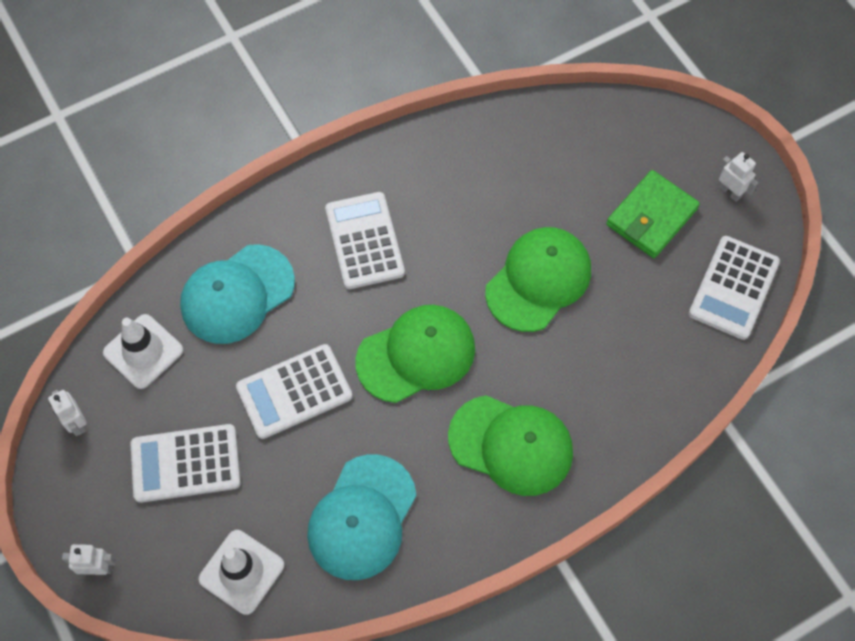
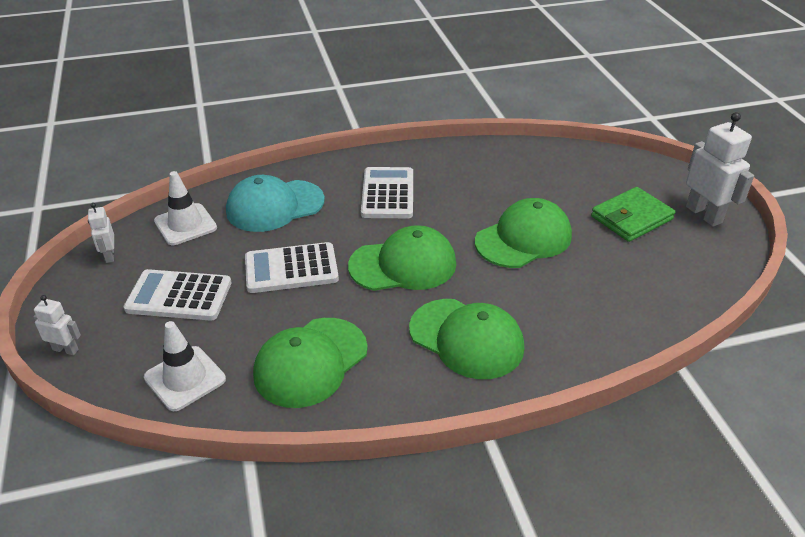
camera: 15 degrees right, 25 degrees down
(362, 517) = (310, 362): turquoise cap -> green cap
(730, 192) = (704, 214): white robot -> white robot, size x1.89
(733, 288) = (699, 272): white calculator -> none

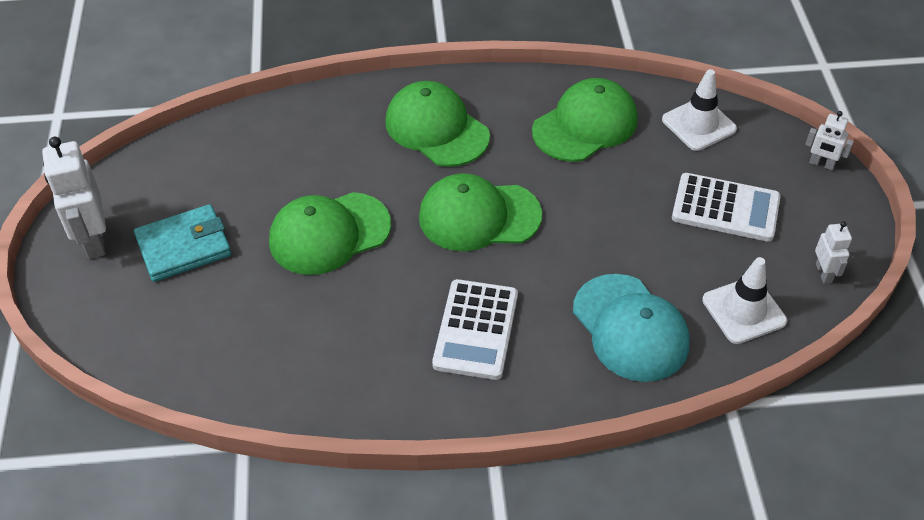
camera: 170 degrees left, 10 degrees up
(274, 206) = (630, 328): turquoise cap -> turquoise cap turned 75 degrees clockwise
(291, 269) = (605, 227): white calculator -> none
(631, 218) = (184, 246): green wallet -> turquoise wallet

